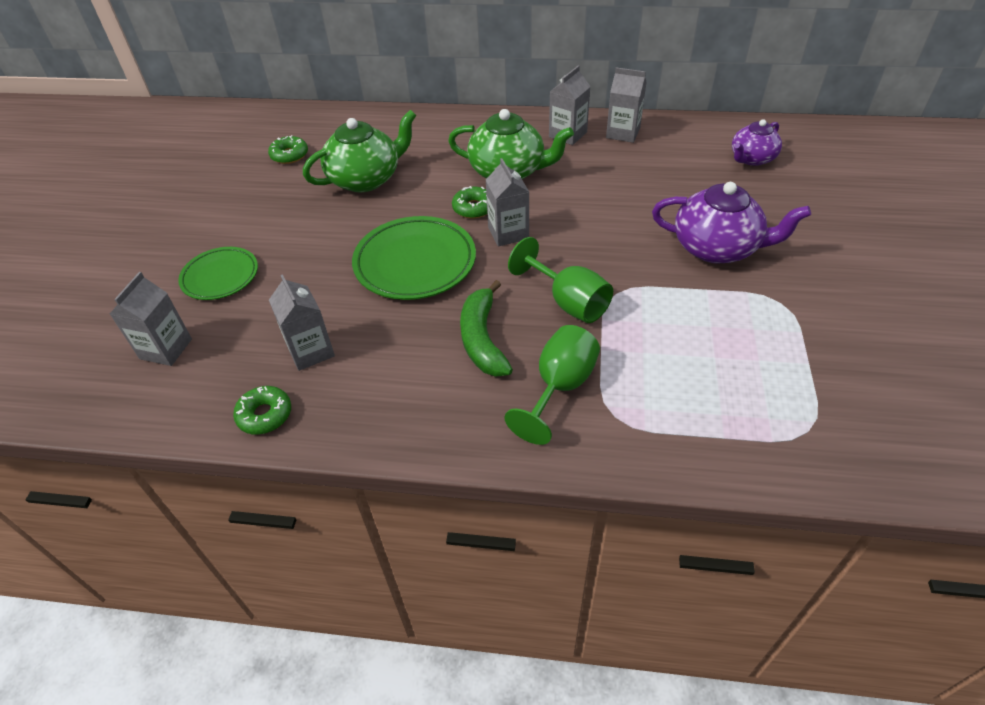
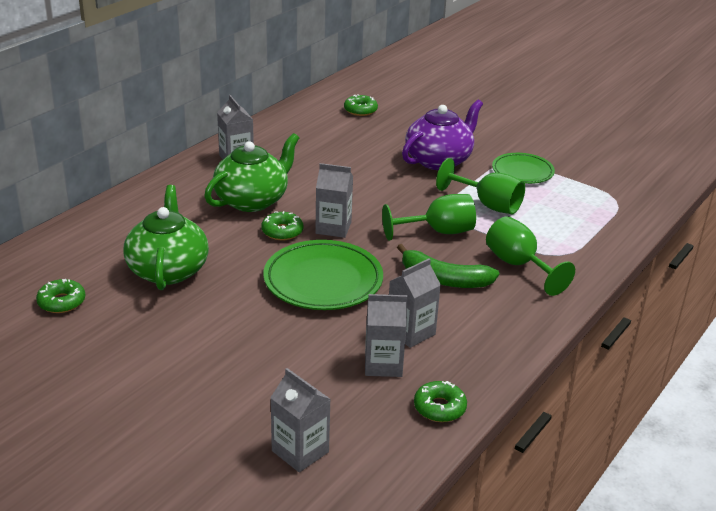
camera: 65 degrees left, 15 degrees down
(220, 277) = (223, 394): green plate -> green plate (522, 172)
(623, 133) = (266, 138): grey carton -> grey carton (411, 332)
(664, 318) = (488, 205): none -> green goblet
(751, 159) = (360, 110): purple teapot -> green donut

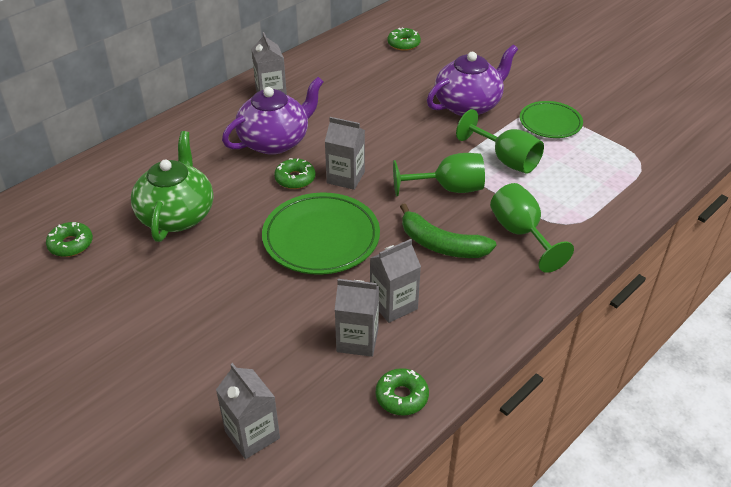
camera: 10 degrees right, 10 degrees up
(252, 200) = (275, 141): green teapot -> purple teapot

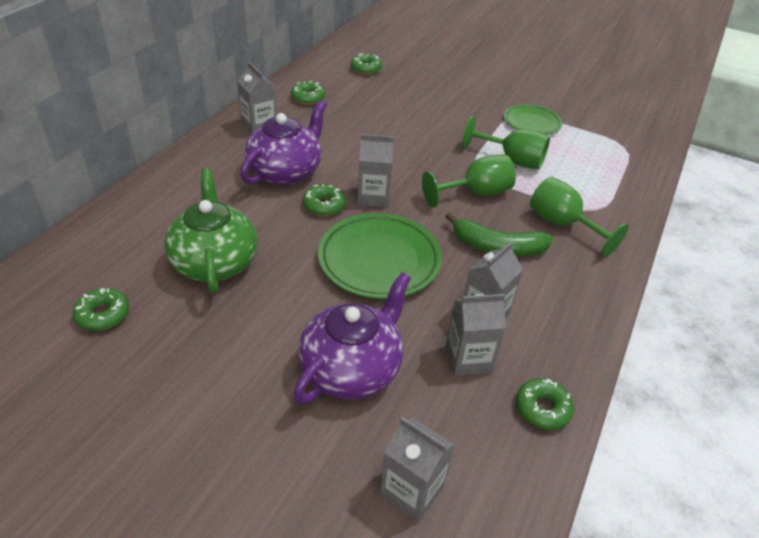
camera: 20 degrees left, 0 degrees up
(330, 69) = (308, 98): none -> green donut
(468, 105) = (452, 116): purple teapot -> purple teapot (352, 368)

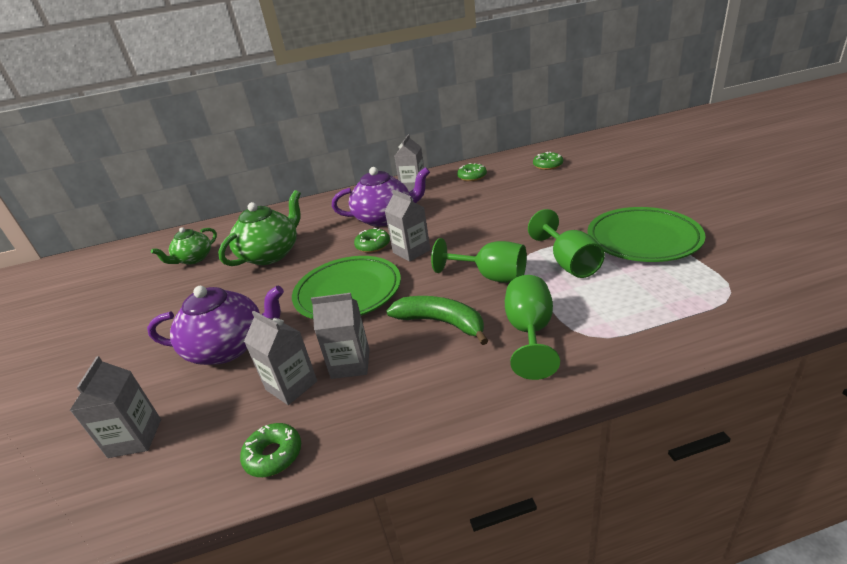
camera: 55 degrees right, 10 degrees down
(103, 315) = (194, 259): green donut -> green teapot
(497, 247) = (441, 322): green banana -> green banana turned 150 degrees clockwise
(531, 123) = (643, 239): green plate -> green plate, size x1.60

